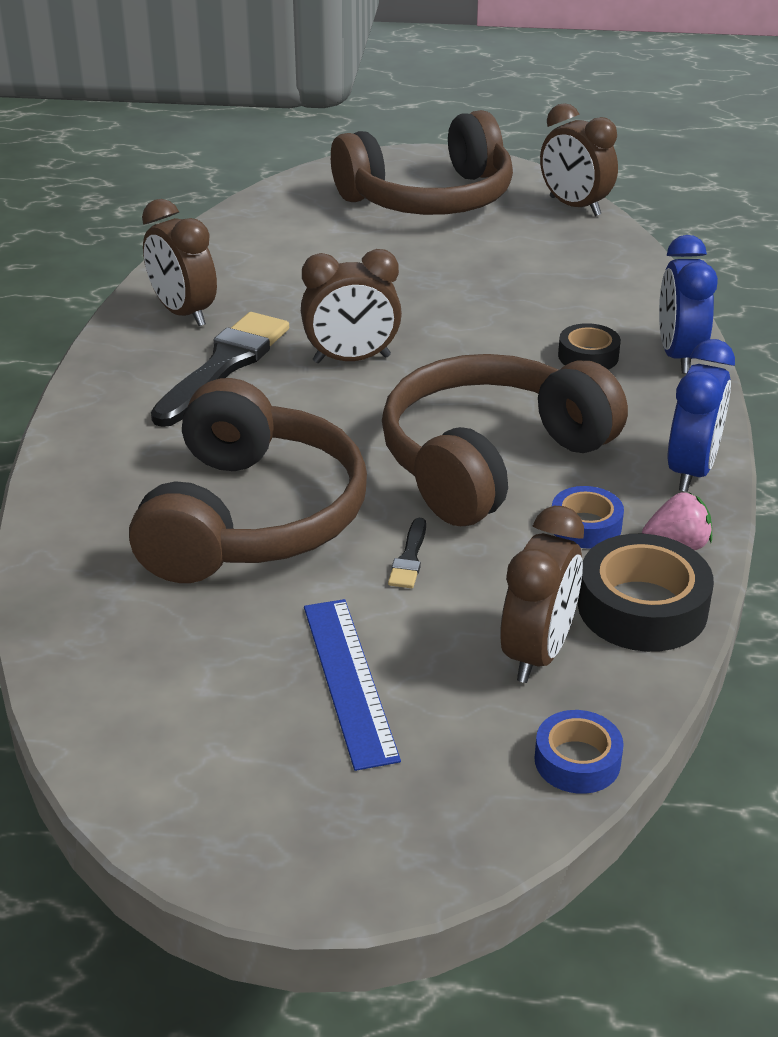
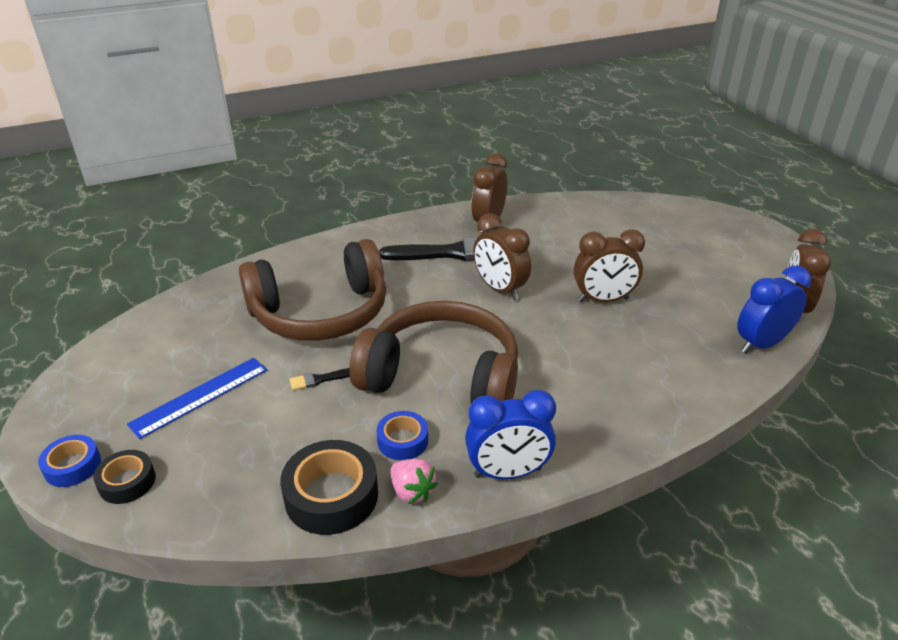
camera: 60 degrees right, 0 degrees up
(429, 198) = (716, 250): brown headphones -> none
(537, 653) = (259, 461): brown clock -> brown clock (603, 300)
(577, 761) = (165, 512): blue tape -> blue tape (73, 466)
(588, 356) = (603, 378): black tape -> black tape (127, 482)
(679, 356) = (651, 421): blue clock -> blue clock (761, 344)

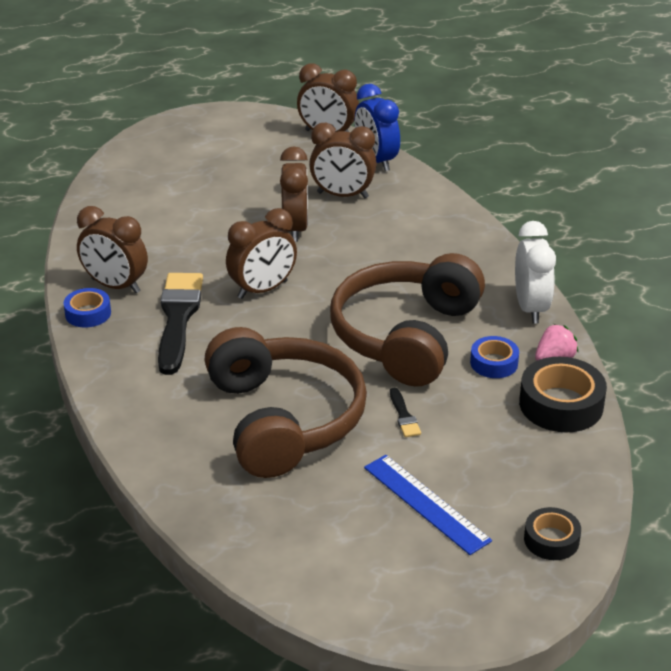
camera: 85 degrees left, 0 degrees up
(73, 466) = (531, 586): blue tape -> blue tape (88, 313)
(507, 472) = (530, 308): blue clock -> white clock
(678, 325) = (342, 195): none -> brown clock

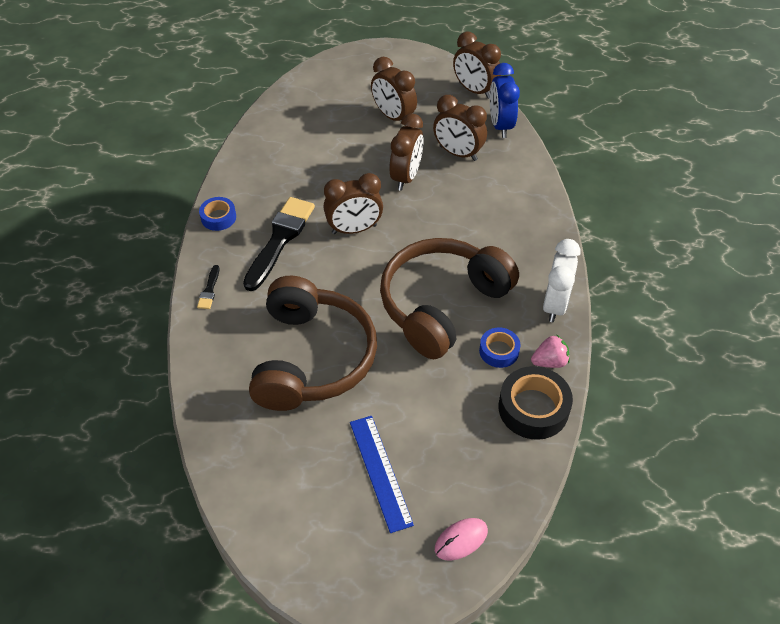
camera: 20 degrees right, 15 degrees up
(115, 286) = (249, 197): brown clock -> brown clock (393, 116)
(404, 416) = (403, 382): black brush -> black brush (209, 290)
(551, 540) = (461, 540): black tape -> pink mouse

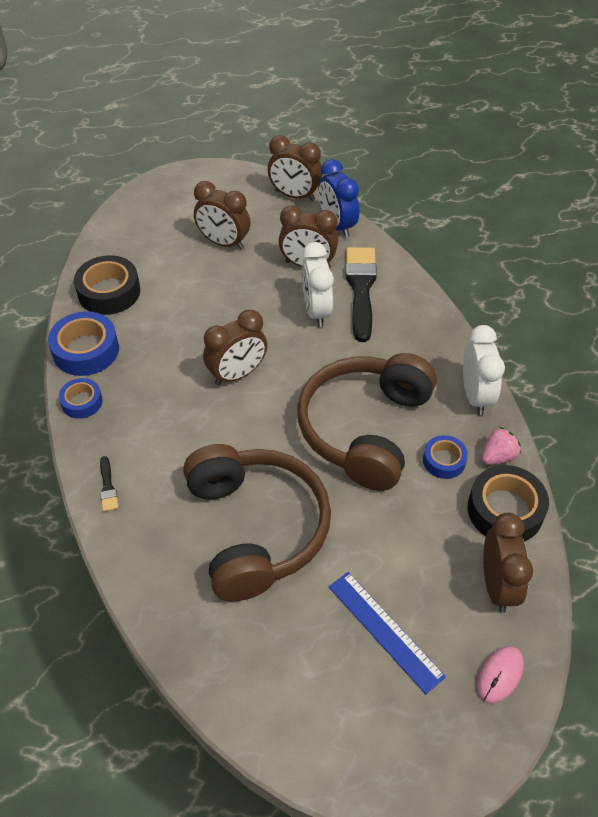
camera: 20 degrees left, 0 degrees up
(240, 177) = (86, 350): none -> blue tape
(279, 134) = (109, 292): none -> black tape
(280, 239) = (162, 407): black brush -> black brush (361, 289)
(406, 177) = (266, 303): brown clock -> brown clock (497, 585)
(446, 194) = (316, 311): none -> white clock

